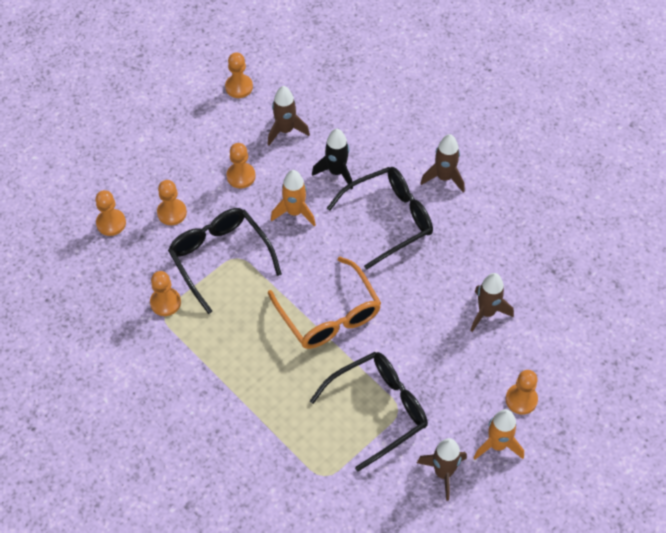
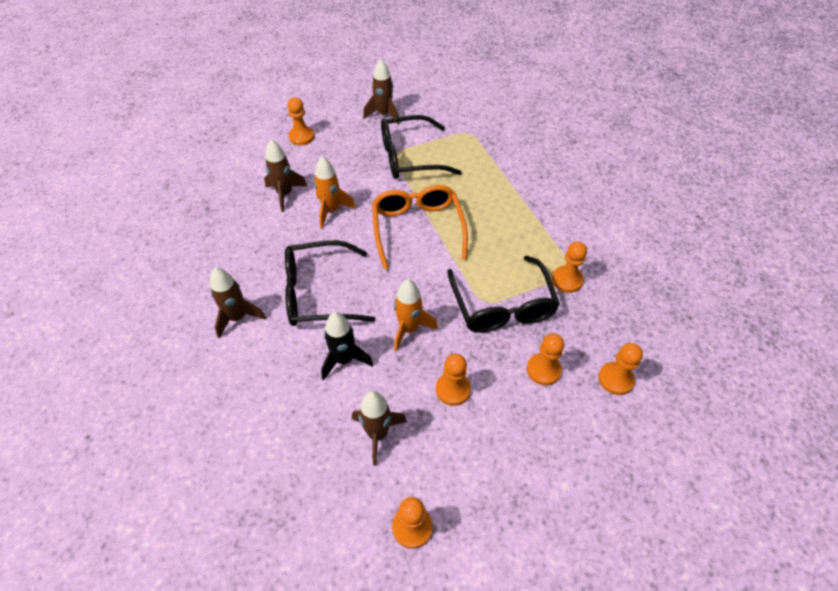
camera: 160 degrees left, 5 degrees down
(497, 445) = (337, 118): orange rocket -> orange rocket (331, 211)

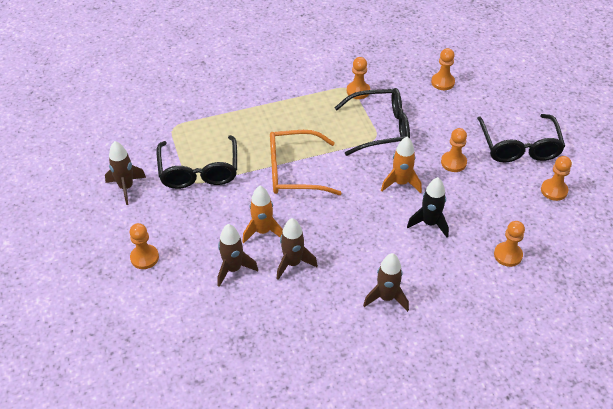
camera: 85 degrees left, 5 degrees down
(318, 293) = (362, 240): black glasses -> black glasses (519, 146)
(378, 434) = (491, 205): brown rocket -> brown rocket (293, 263)
(543, 370) = (436, 115): orange pawn -> orange pawn (508, 255)

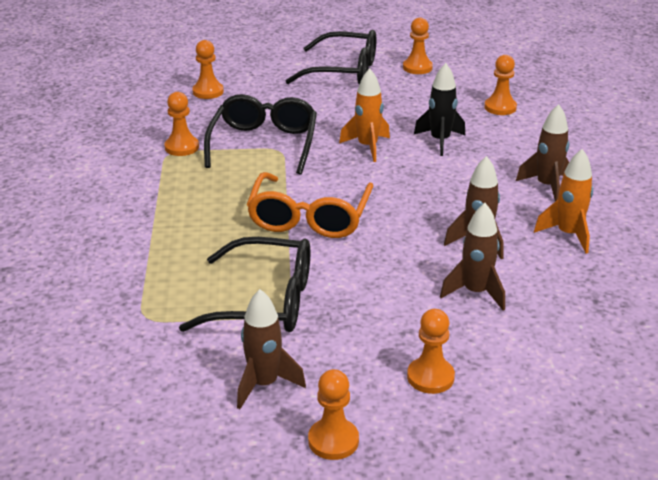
camera: 75 degrees left, 15 degrees down
(263, 231) = (413, 259): orange rocket -> orange rocket (568, 235)
(453, 162) = (349, 110): orange pawn -> orange pawn (333, 441)

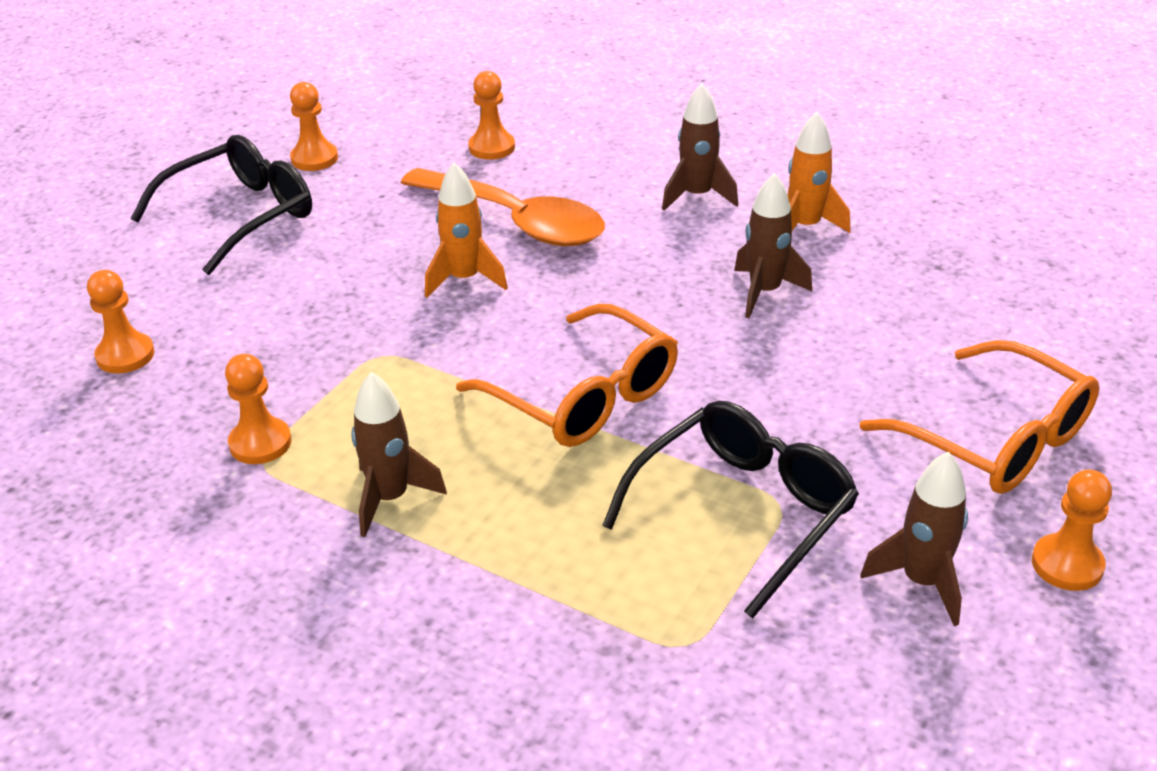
camera: 55 degrees left, 5 degrees up
(264, 144) = (349, 361): black glasses -> none
(430, 377) = (996, 439): orange pawn -> orange glasses
(440, 141) = (516, 221): black rocket -> orange spoon
(475, 292) = (861, 337): brown rocket -> brown rocket (390, 498)

